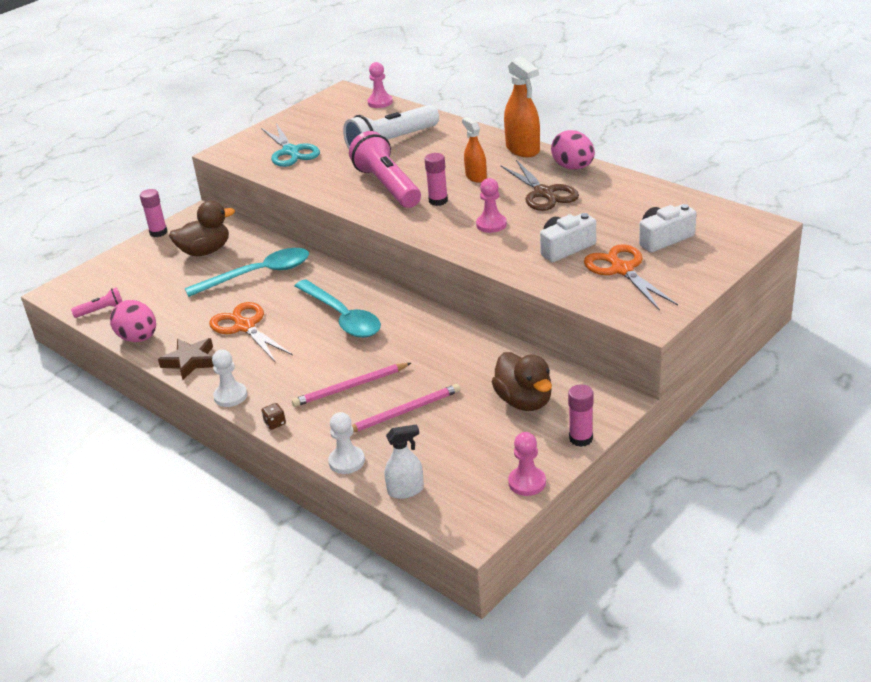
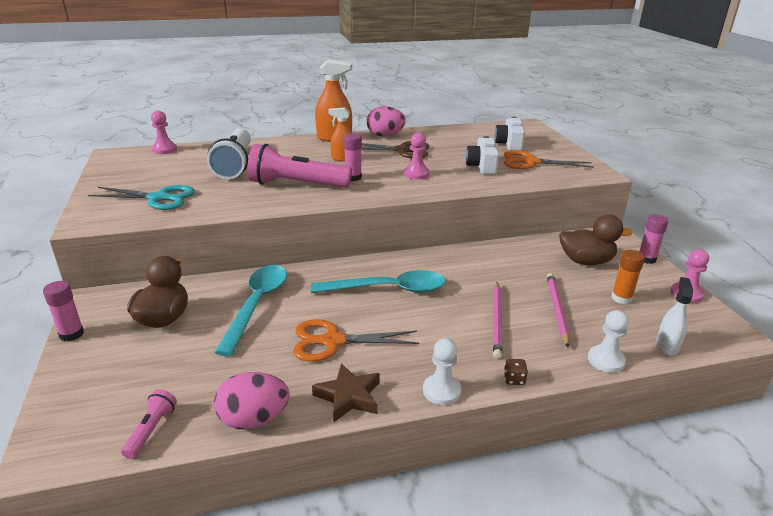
camera: 60 degrees left, 5 degrees down
(468, 443) = (621, 298): none -> orange glue stick

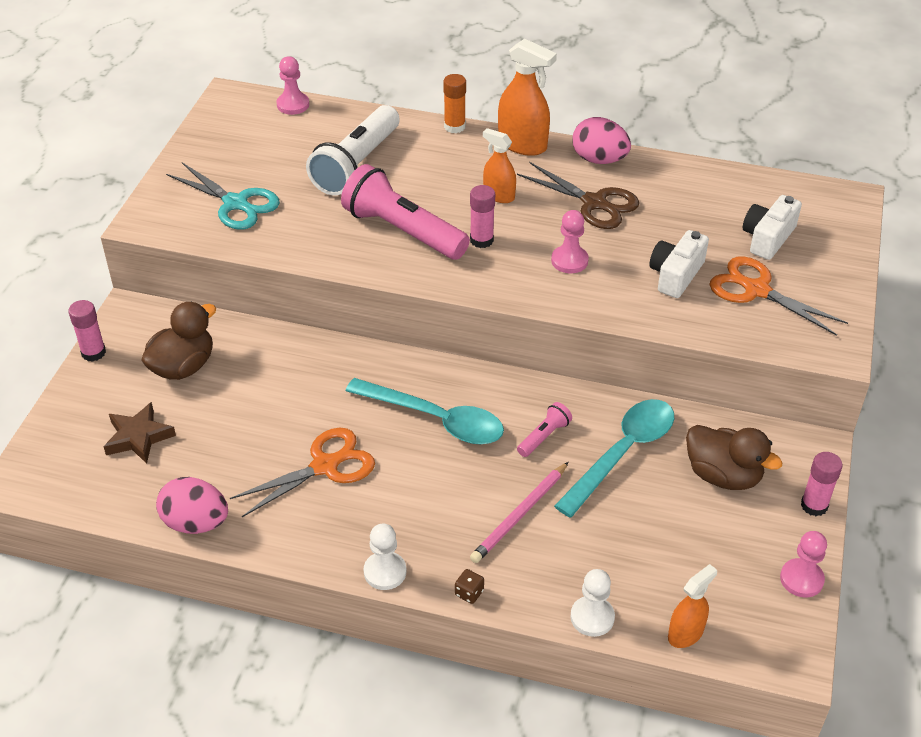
camera: 30 degrees right, 15 degrees up
(151, 430) = (108, 495): pink flashlight -> pink flashlight (544, 436)
(257, 304) = (282, 384): turquoise spoon -> turquoise spoon (622, 453)
(333, 341) = (325, 466): orange scissors -> orange scissors turned 120 degrees clockwise
(348, 396) = (293, 537): brown star -> brown star (138, 437)
(556, 309) = (605, 530): pink pencil -> none
(621, 298) = (705, 549): orange glue stick -> orange glue stick (454, 126)
(667, 346) = (685, 633): white spray bottle -> orange spray bottle

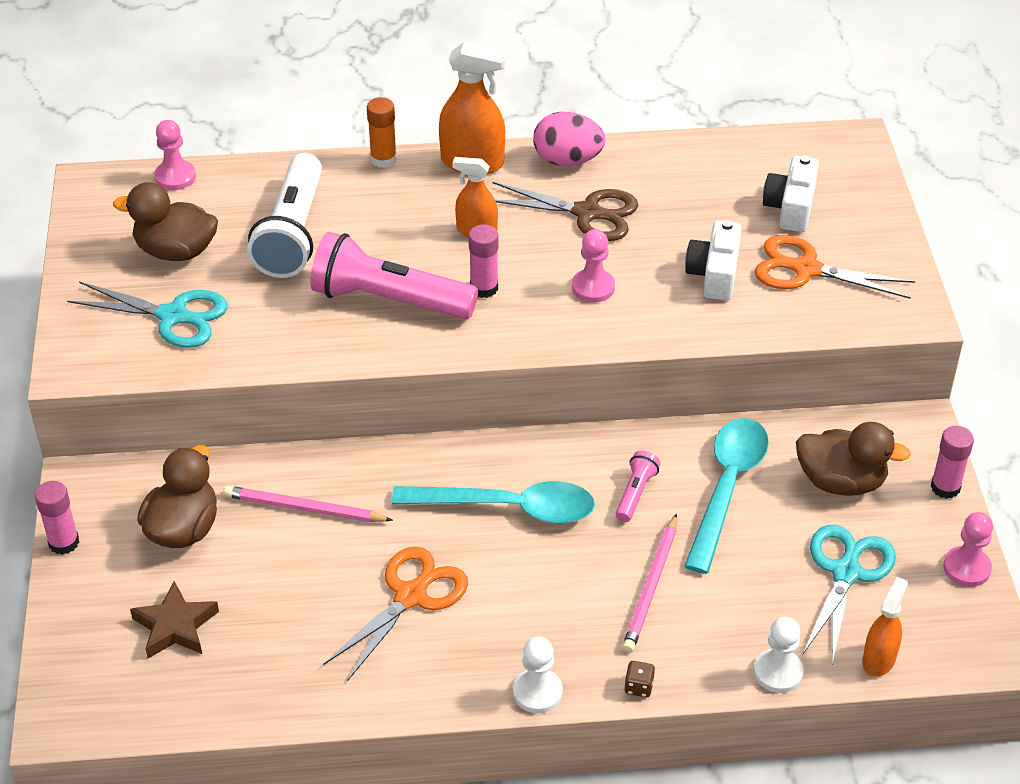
camera: 20 degrees left, 0 degrees up
(196, 523) = (297, 703): pink egg -> none
(264, 157) = (176, 251): none -> brown duck
(279, 376) = (304, 508): none -> pink pencil
(691, 552) = (846, 573): none -> turquoise scissors

